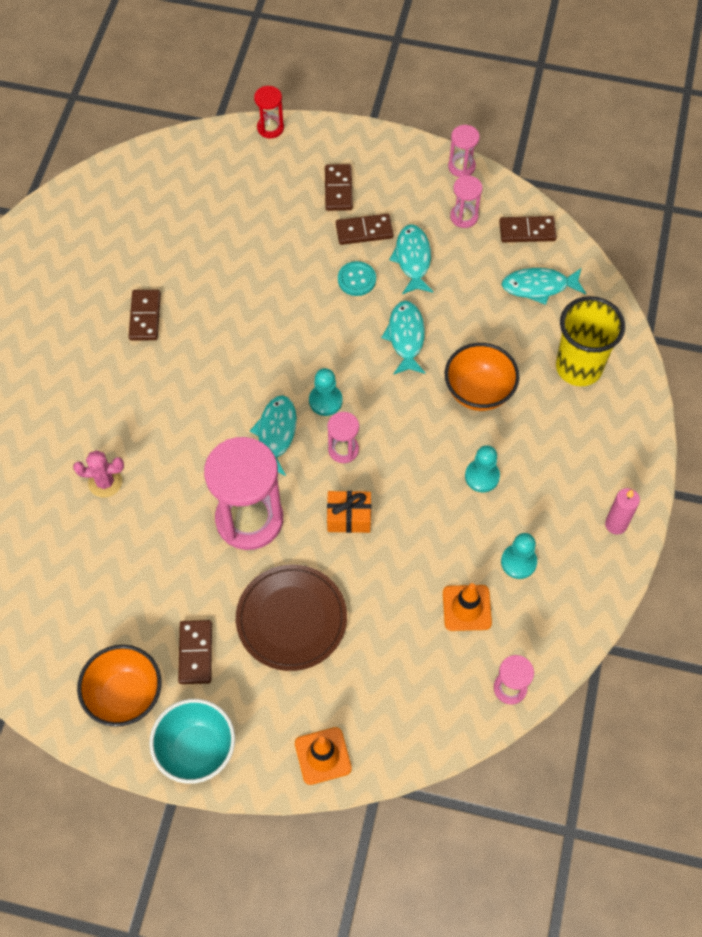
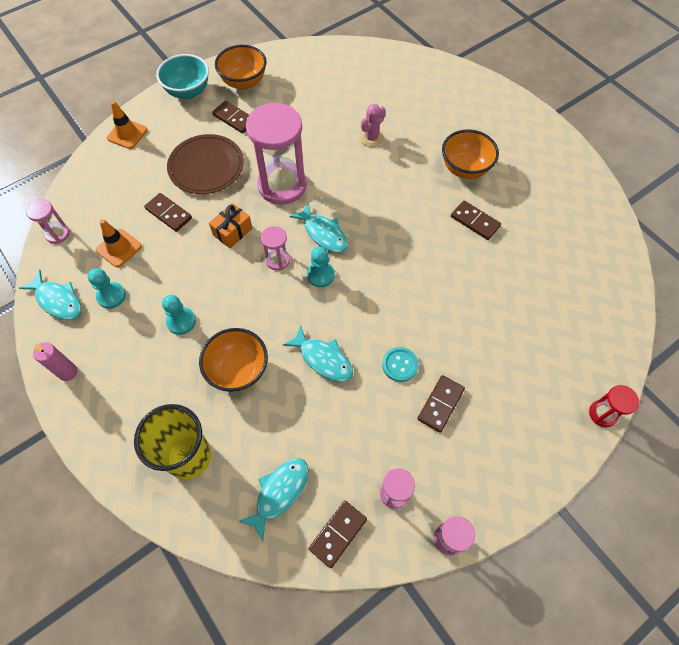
camera: 130 degrees right, 0 degrees up
(78, 366) = (465, 169): none -> orange bowl
(338, 189) = (497, 417): brown domino -> brown domino (169, 213)
(413, 259) = (385, 418): turquoise fish -> turquoise fish (58, 300)

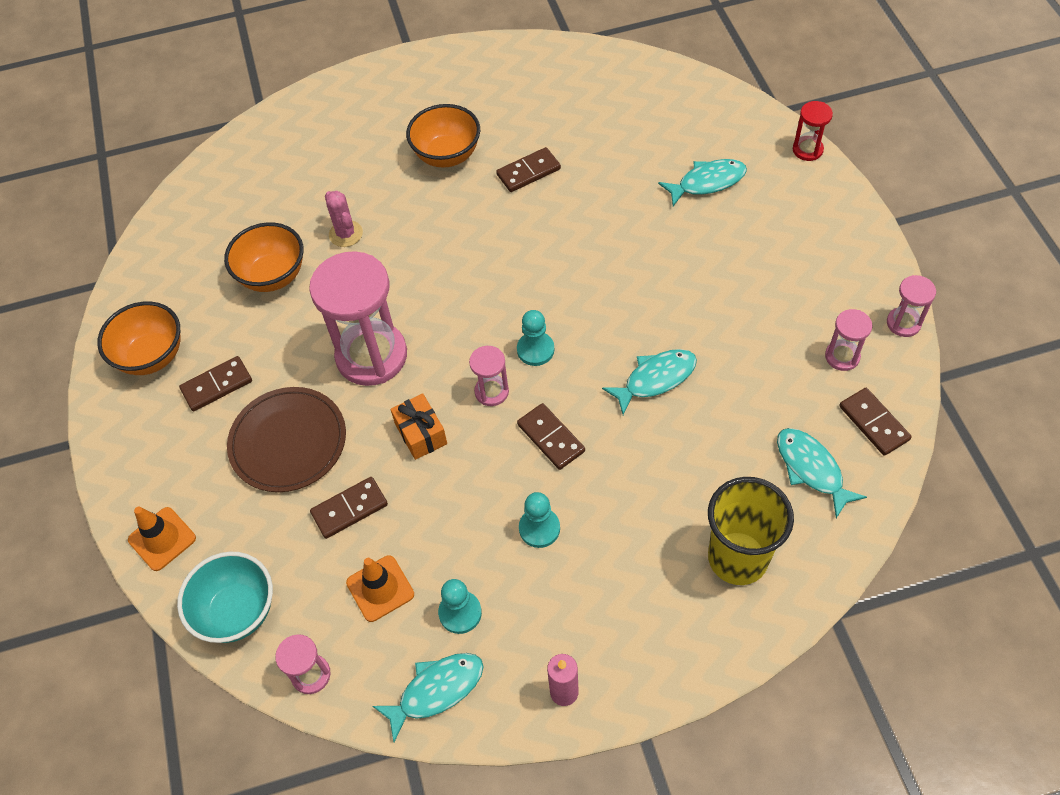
camera: 65 degrees left, 5 degrees down
(188, 92) = (125, 435): turquoise bowl -> turquoise bowl (237, 611)
(238, 370) = (638, 476): orange bowl -> orange bowl (273, 276)
(323, 233) = (473, 330): turquoise fish -> turquoise fish (707, 182)
(400, 365) = (691, 305): turquoise button -> none
(440, 404) = (752, 282): brown domino -> brown domino (551, 438)

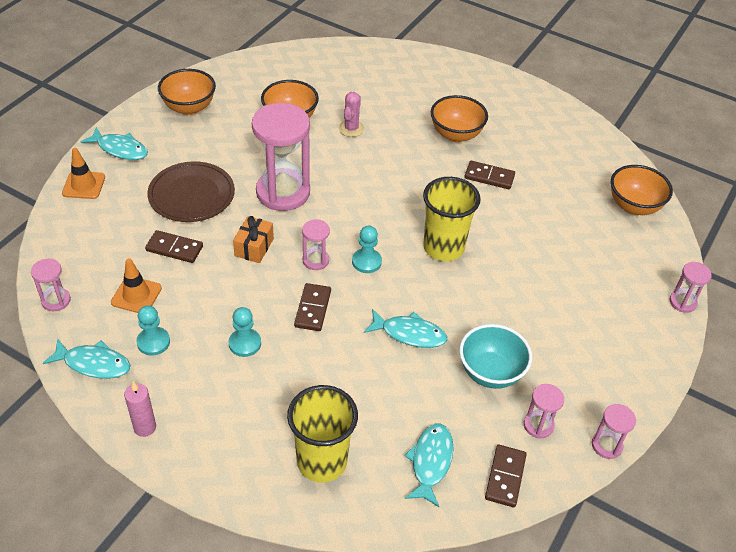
camera: 40 degrees right, 10 degrees down
(217, 385) = (197, 143): brown domino -> none
(237, 611) = (67, 244): turquoise bowl -> turquoise bowl (490, 372)
(579, 275) = (443, 248): none -> yellow cup
(672, 95) = (633, 206): none -> orange bowl
(707, 182) = (589, 266): turquoise fish -> turquoise fish (120, 149)
(807, 150) = (682, 302): red hourglass -> pink hourglass

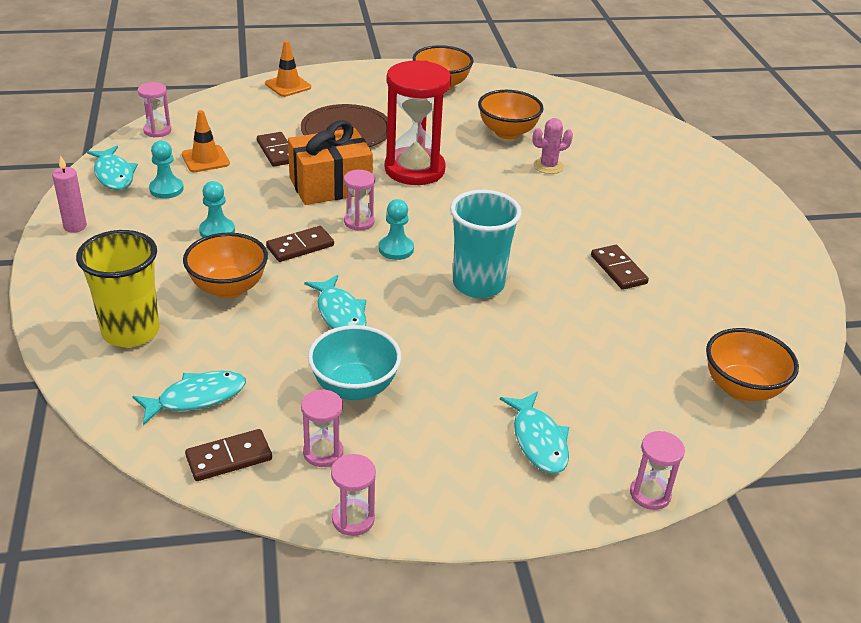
camera: 50 degrees right, 10 degrees down
(120, 149) = (348, 81): turquoise fish -> turquoise fish (538, 440)
(254, 247) = (330, 185): orange gift -> orange gift, size x1.78
(283, 192) = (414, 169): pink hourglass -> red hourglass
(443, 248) = (478, 284): yellow cup -> turquoise cup
(456, 134) = (642, 224): orange bowl -> orange bowl (228, 288)

